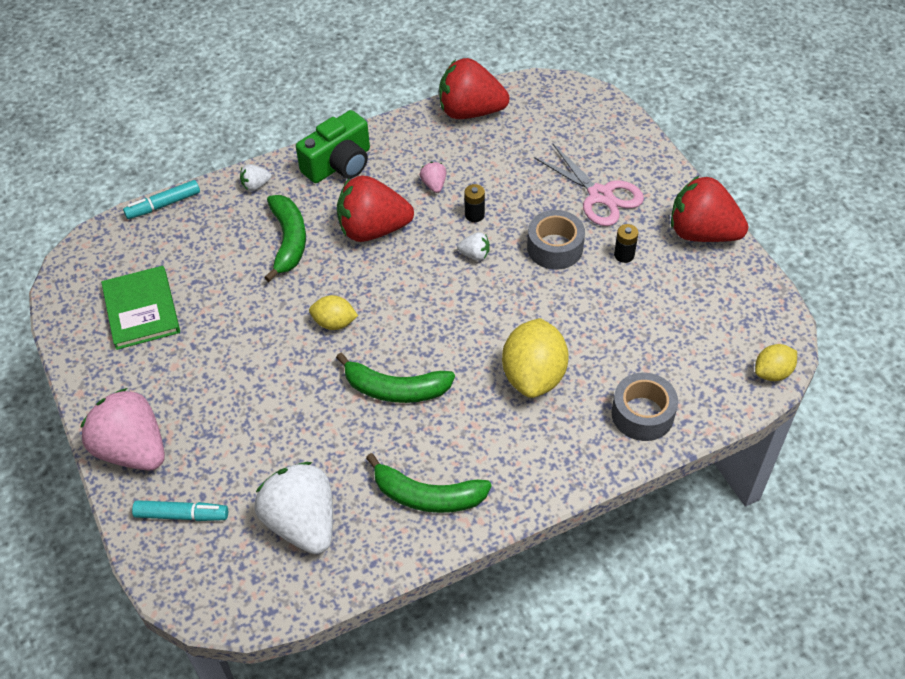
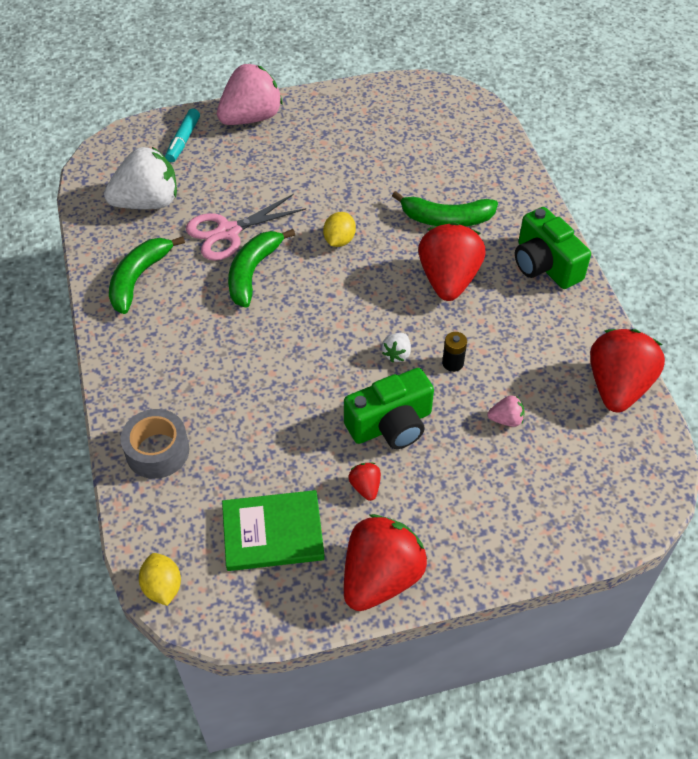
camera: 100 degrees right, 0 degrees up
(141, 310) = (388, 126): green book -> green book (273, 532)
(163, 205) = (508, 142): turquoise marker -> none
(256, 186) = (523, 202): white strawberry -> none
(434, 185) = (503, 336): pink strawberry -> pink strawberry (506, 419)
(533, 376) = (232, 373): yellow lemon -> none
(555, 248) = (391, 424): grey tape -> green camera
(600, 195) = (461, 486): pink scissors -> pink scissors (228, 232)
(624, 255) = (365, 487): black battery -> red strawberry

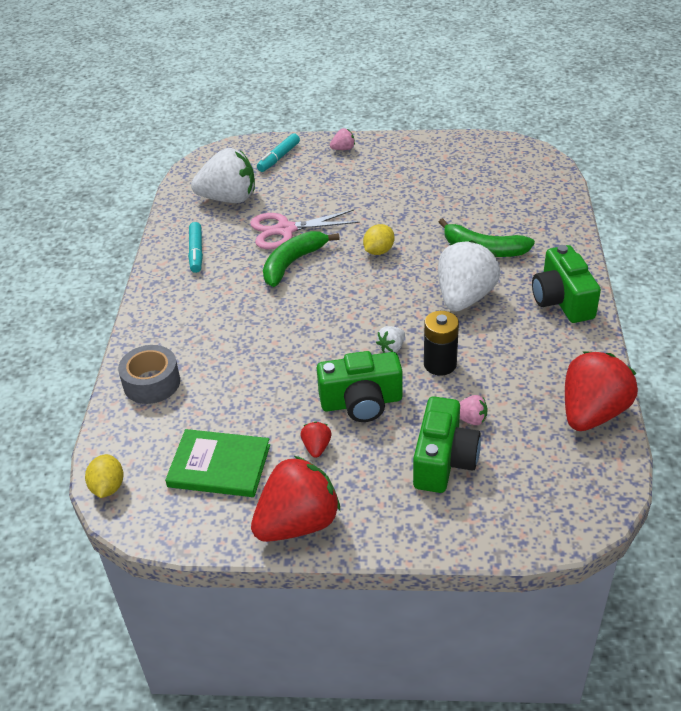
camera: 20 degrees right, 10 degrees down
(139, 278) = (196, 252): green banana -> turquoise marker
(251, 118) = (343, 149): pink strawberry -> pink strawberry, size x0.43
(448, 280) = (464, 297): red strawberry -> white strawberry
(452, 363) = (440, 364): black battery -> black battery, size x1.60
(497, 472) = (443, 460): none -> green camera

